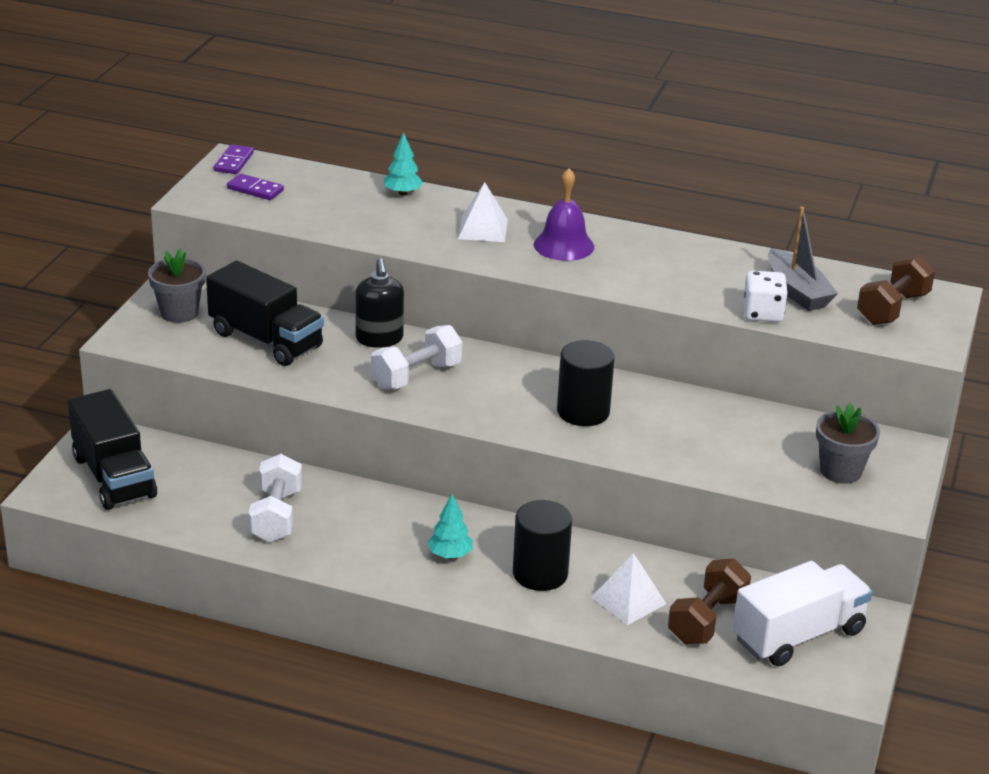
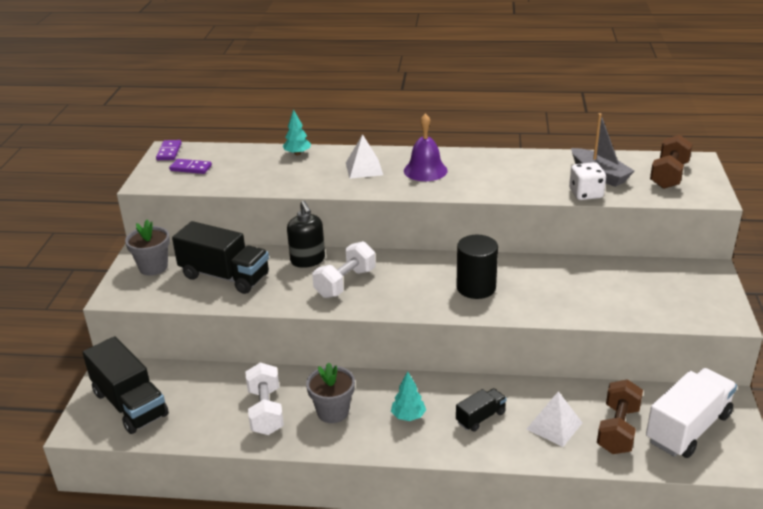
camera: 10 degrees left, 0 degrees up
(540, 573) = (480, 417): black cylinder -> black truck
(840, 471) = (676, 297): grey flower pot -> grey flower pot (333, 412)

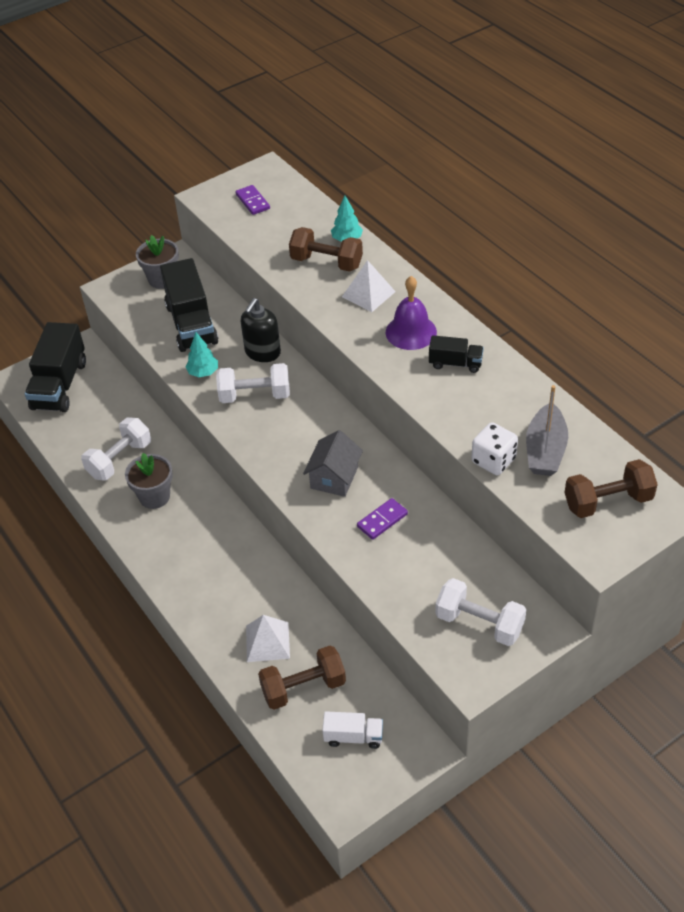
camera: 50 degrees right, 15 degrees up
(169, 152) = (264, 172): purple domino -> purple domino (382, 520)
(306, 169) = (326, 262): none -> brown dumbbell
(408, 416) = (191, 543): turquoise tree -> turquoise tree (203, 373)
(476, 287) = (334, 477): black cylinder -> grey house
(480, 417) = (232, 588): black truck -> black truck (455, 363)
(680, 293) = (479, 623): none -> white dumbbell
(688, 428) = (353, 737): white truck -> white truck, size x0.51

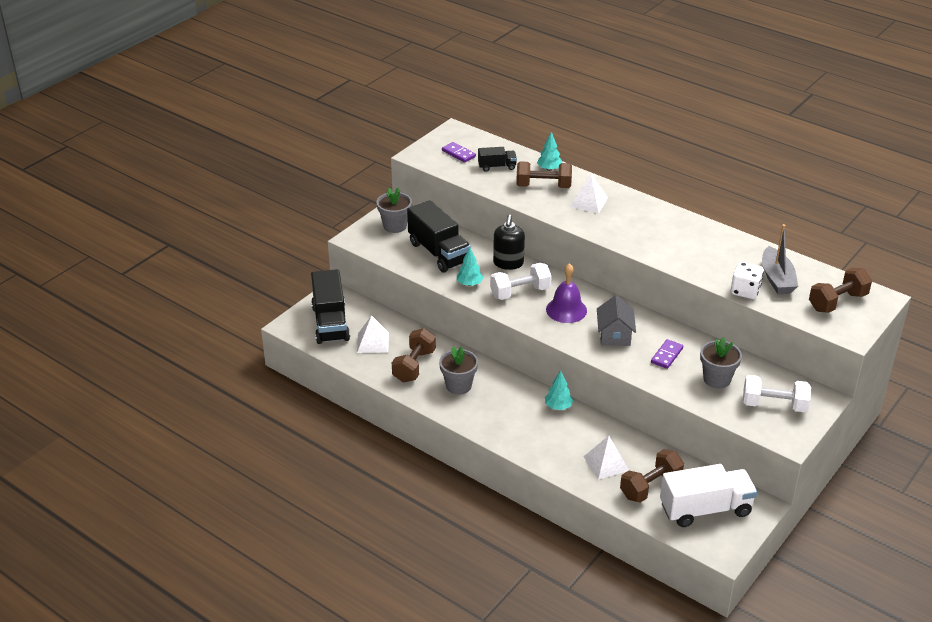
camera: 20 degrees left, 10 degrees down
(91, 419) = (373, 342): none -> white pyramid
(119, 460) = (414, 366): white dumbbell -> brown dumbbell
(252, 550) = (558, 406): none -> turquoise tree
(353, 737) = (705, 509): white truck -> white truck, size x1.95
(411, 332) = (636, 221): purple bell -> purple bell (566, 310)
(426, 568) = (717, 379): none -> grey flower pot
(455, 363) = (680, 236): black truck -> black truck (497, 166)

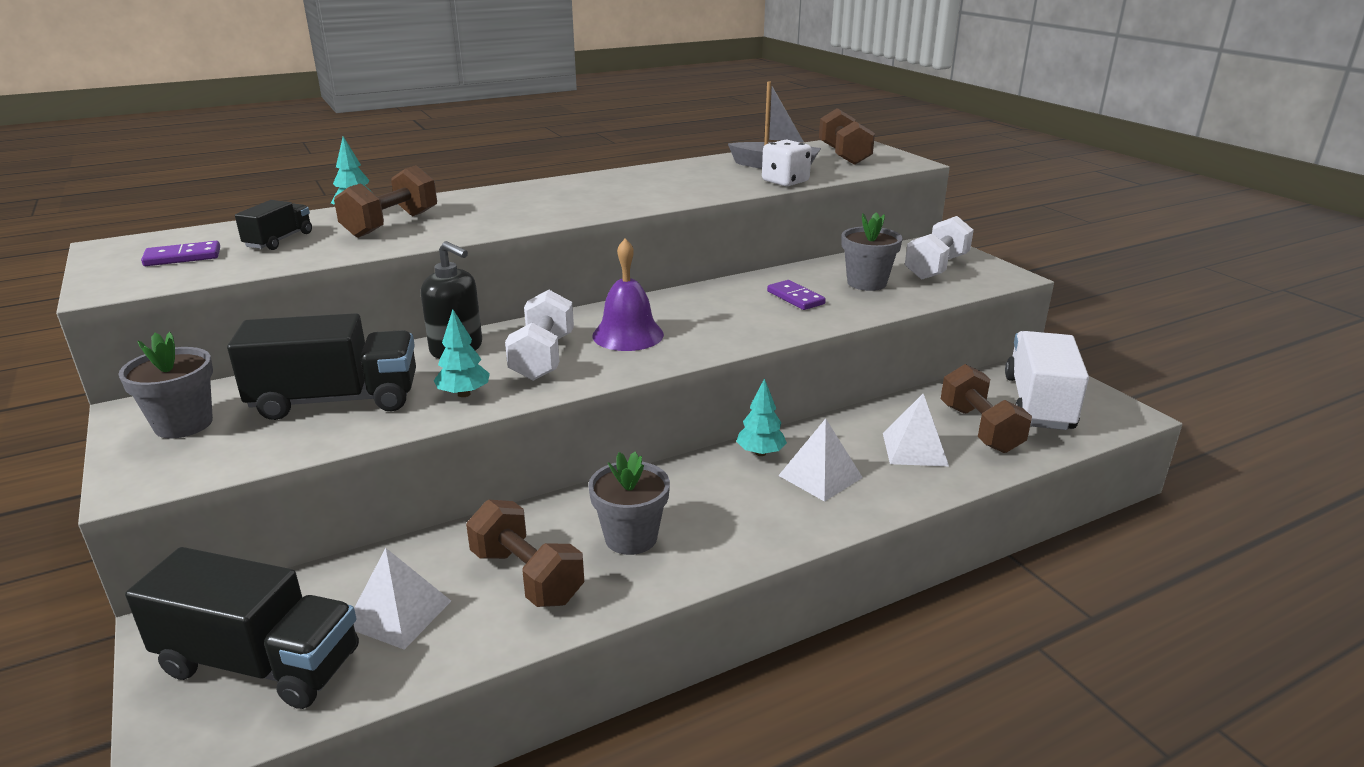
camera: 65 degrees left, 10 degrees down
(589, 202) = (479, 209): white pyramid -> white pyramid (820, 476)
(614, 335) = (721, 317): grey house -> none

